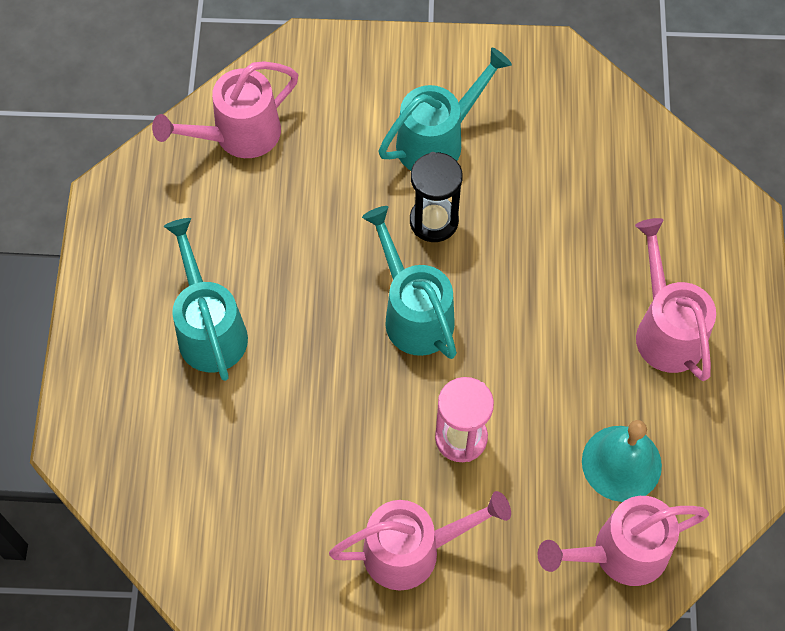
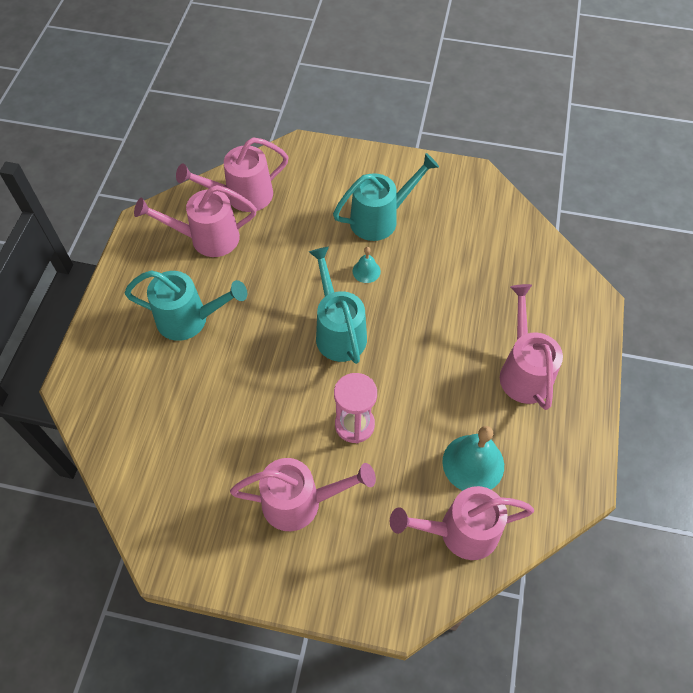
camera: 10 degrees right, 5 degrees down
(204, 207) = (207, 238): none -> pink watering can
(209, 329) = (190, 319): turquoise watering can -> turquoise watering can turned 105 degrees clockwise
(434, 221) = (366, 271): black hourglass -> turquoise bell

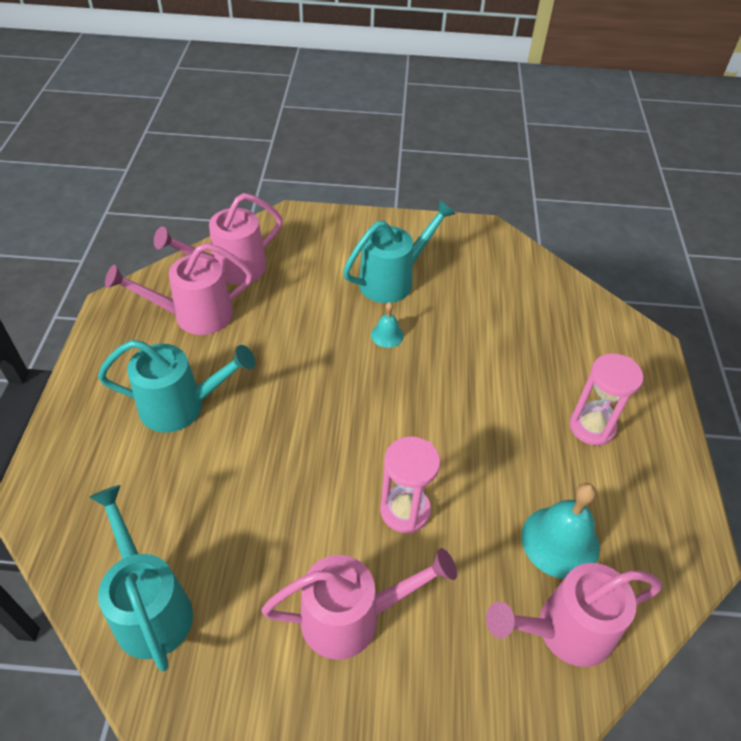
camera: 10 degrees left, 10 degrees down
(338, 331) = (366, 403): turquoise watering can -> turquoise watering can (150, 607)
(523, 371) = (592, 427): pink watering can -> pink hourglass

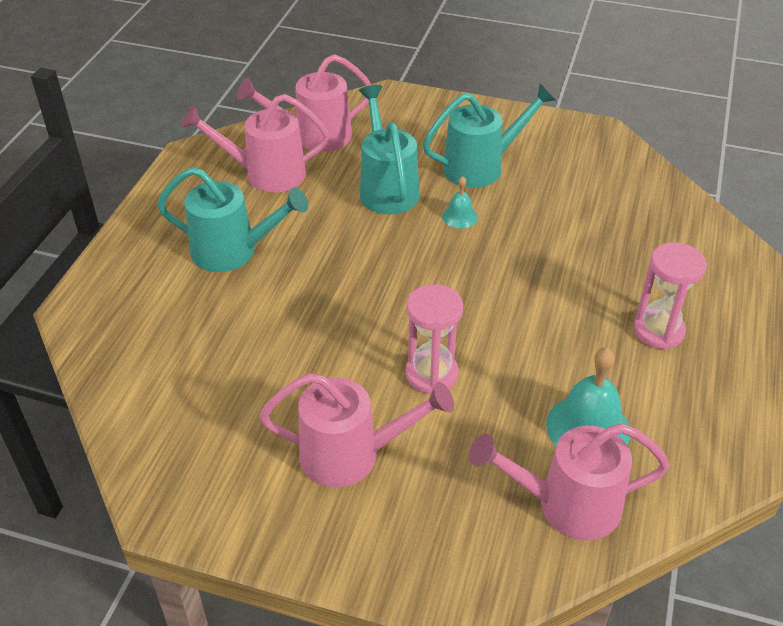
camera: 15 degrees right, 5 degrees down
(150, 607) = (162, 412): turquoise watering can -> turquoise watering can (387, 188)

